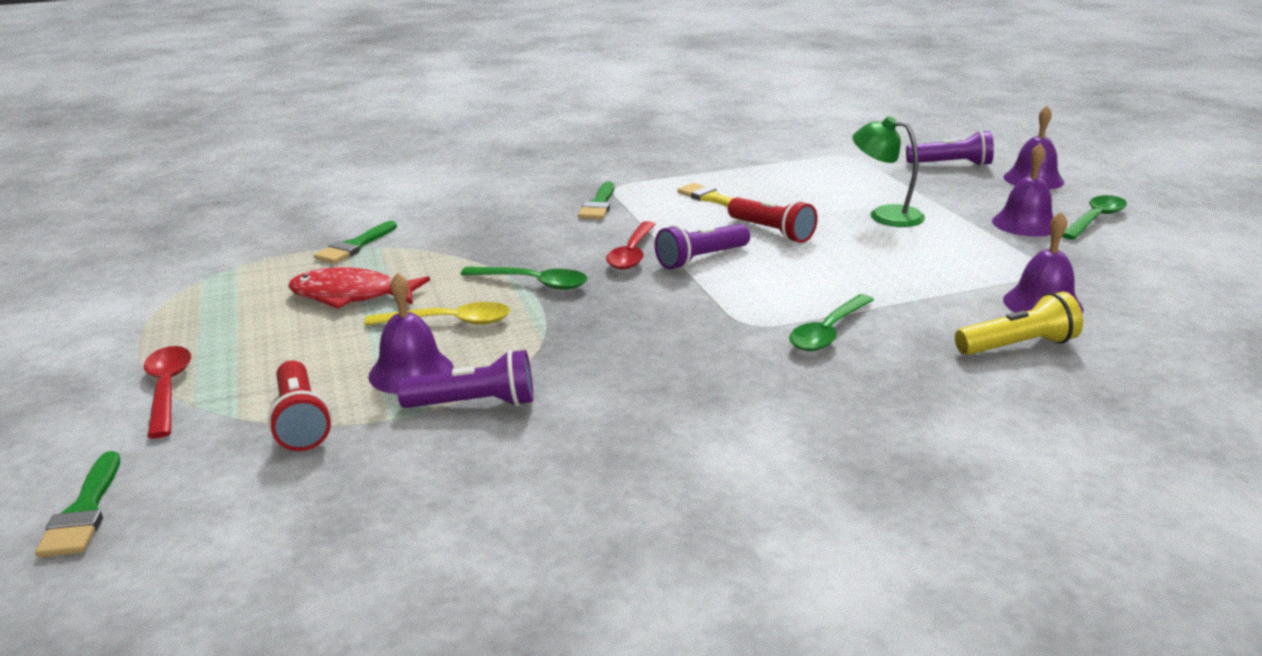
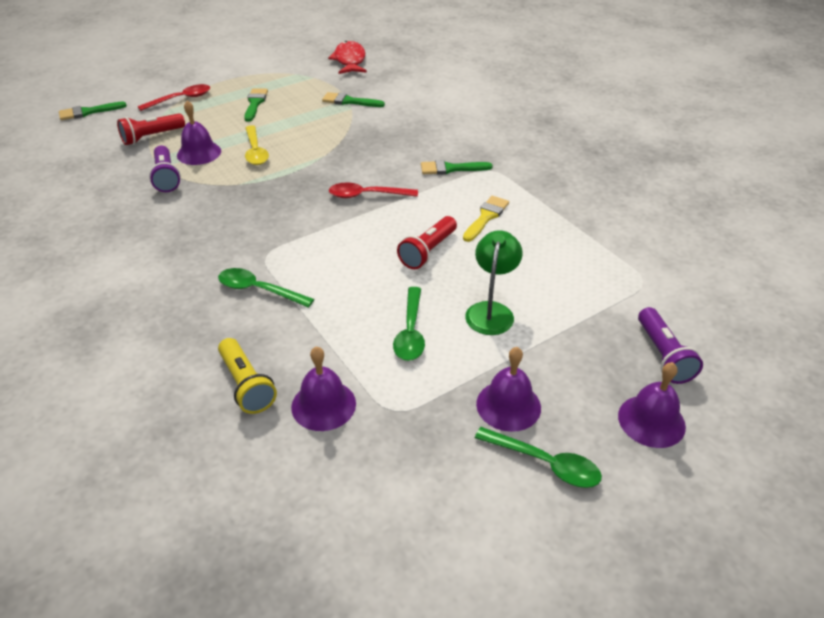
camera: 75 degrees right, 15 degrees up
(275, 317) = (255, 103): none -> green brush
(351, 296) = (283, 116): red fish -> red fish (349, 60)
(533, 283) = (311, 167): green spoon -> green spoon (410, 332)
(701, 259) = (366, 224): purple flashlight -> none

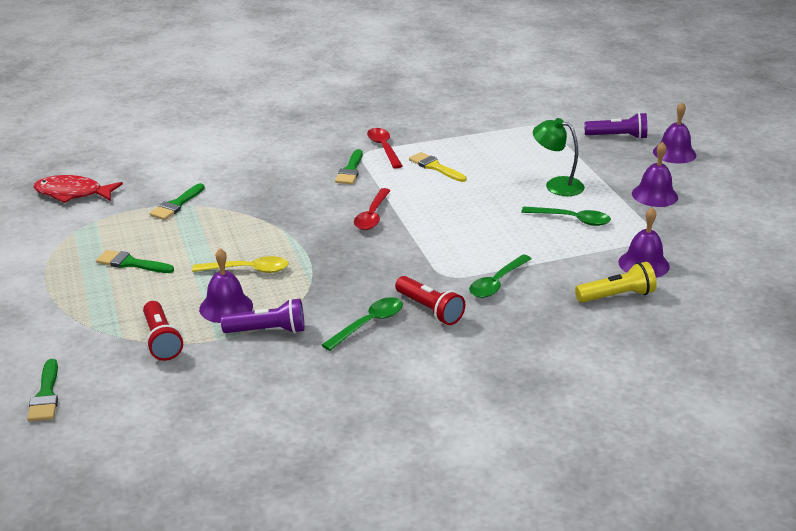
camera: 75 degrees left, 10 degrees down
(180, 99) = (73, 317): red spoon -> red spoon (384, 148)
(428, 251) = (473, 199): red flashlight -> red flashlight (430, 310)
(545, 463) = (705, 192): green spoon -> green spoon (368, 324)

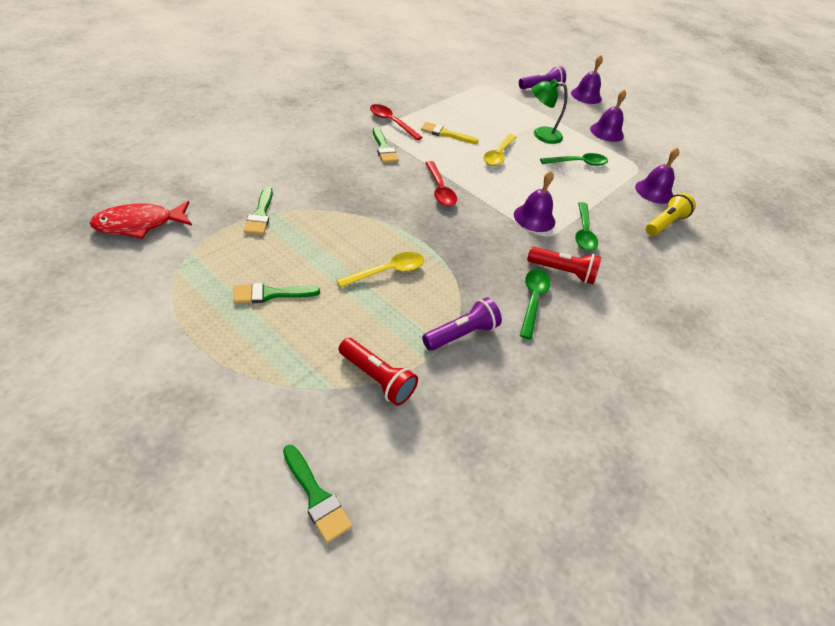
camera: 35 degrees left, 15 degrees up
(226, 307) = (403, 319): purple bell -> purple bell (534, 218)
(477, 196) = (498, 155): none -> yellow spoon

